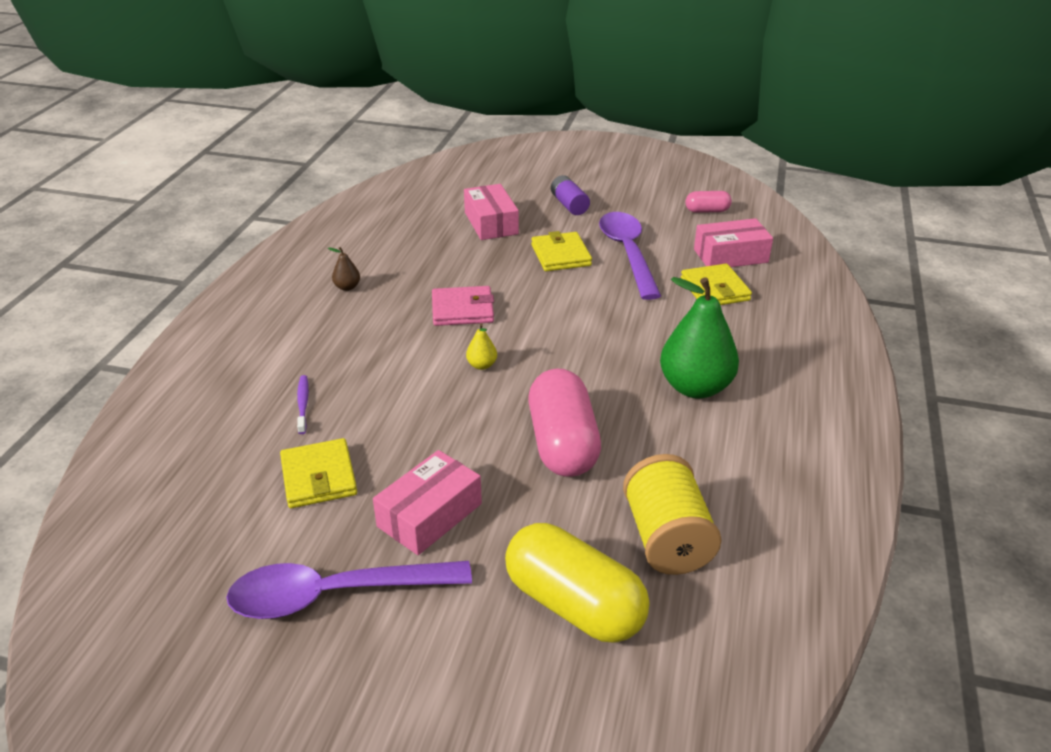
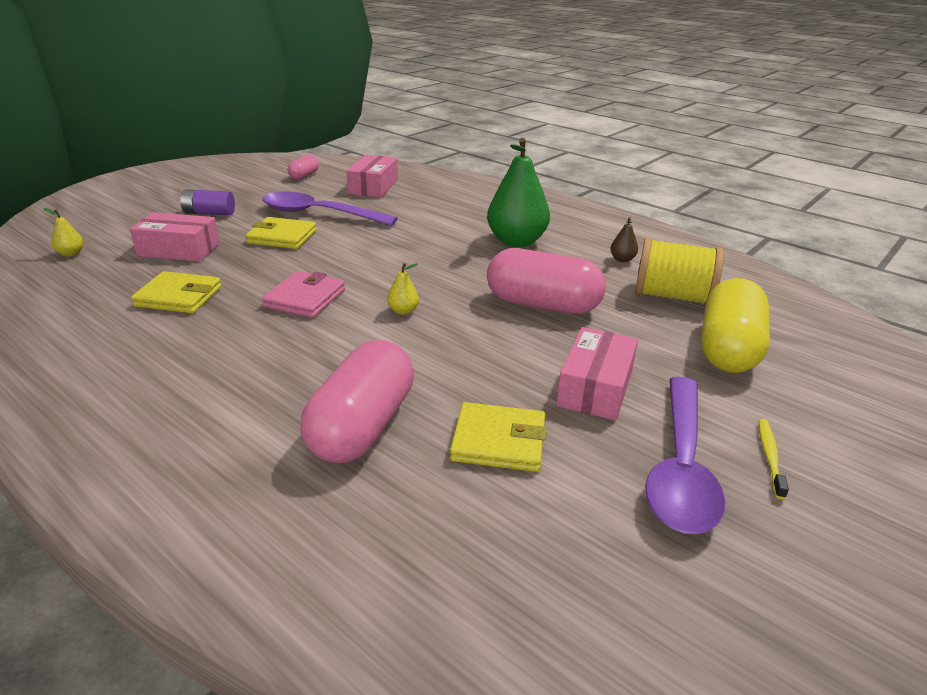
camera: 65 degrees left, 5 degrees down
(303, 404) = (362, 426): purple toothbrush -> pink capsule
(347, 287) = (171, 350): brown pear -> brown pear (622, 259)
(381, 658) = (770, 457): none -> yellow toothbrush
(429, 515) = (595, 388): pink box -> pink box turned 45 degrees clockwise
(445, 188) = (71, 254): none -> yellow pear
(574, 604) = (728, 349): yellow capsule -> yellow capsule turned 45 degrees counterclockwise
(715, 289) = (408, 203): yellow wallet -> yellow wallet (179, 296)

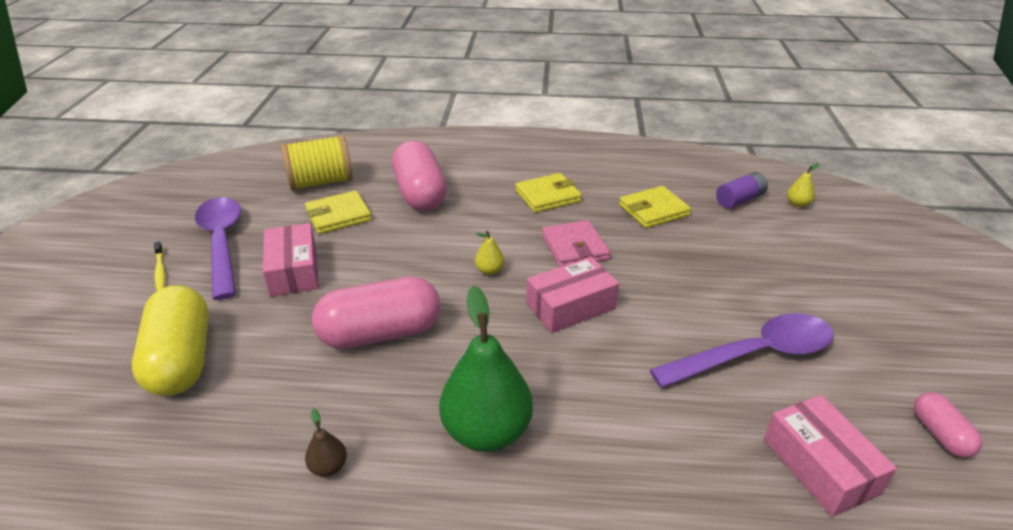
camera: 145 degrees right, 5 degrees up
(179, 250) = (748, 242): pink box -> pink box (570, 306)
(209, 213) = (837, 294): purple battery -> purple battery (739, 200)
(282, 237) = (714, 299): yellow wallet -> yellow wallet (548, 196)
(672, 297) = (246, 415): yellow spool -> yellow spool (321, 182)

